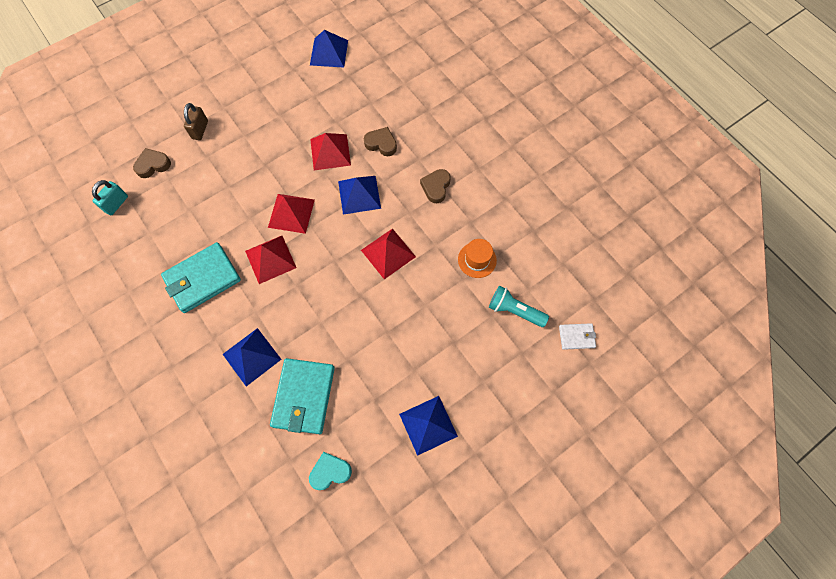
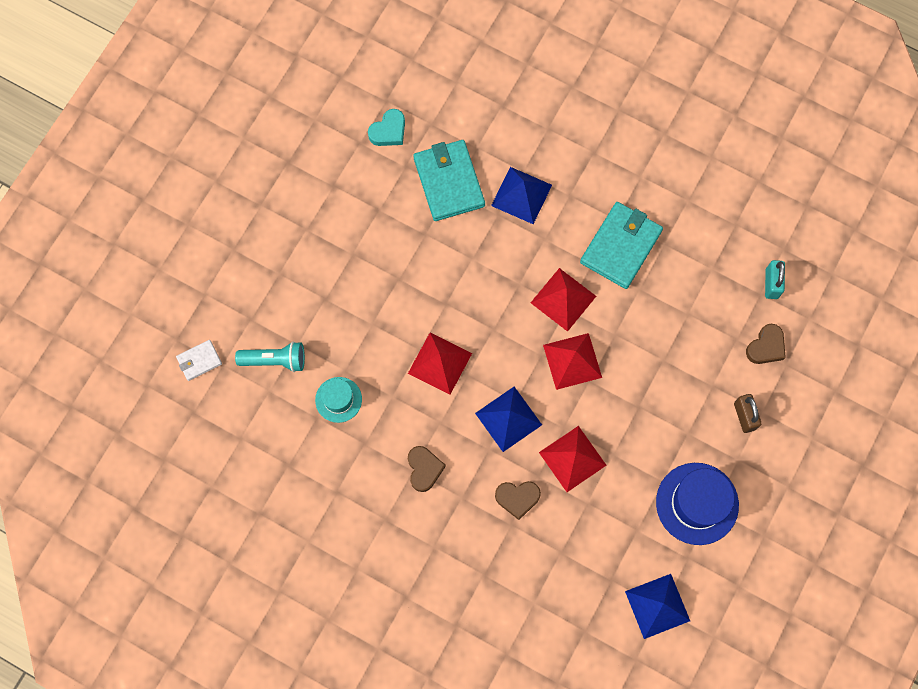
camera: 155 degrees right, 5 degrees up
(267, 94) = (697, 503): none -> blue hat
(428, 425) = (316, 209): blue pyramid -> none
(477, 260) = (338, 399): orange hat -> turquoise hat

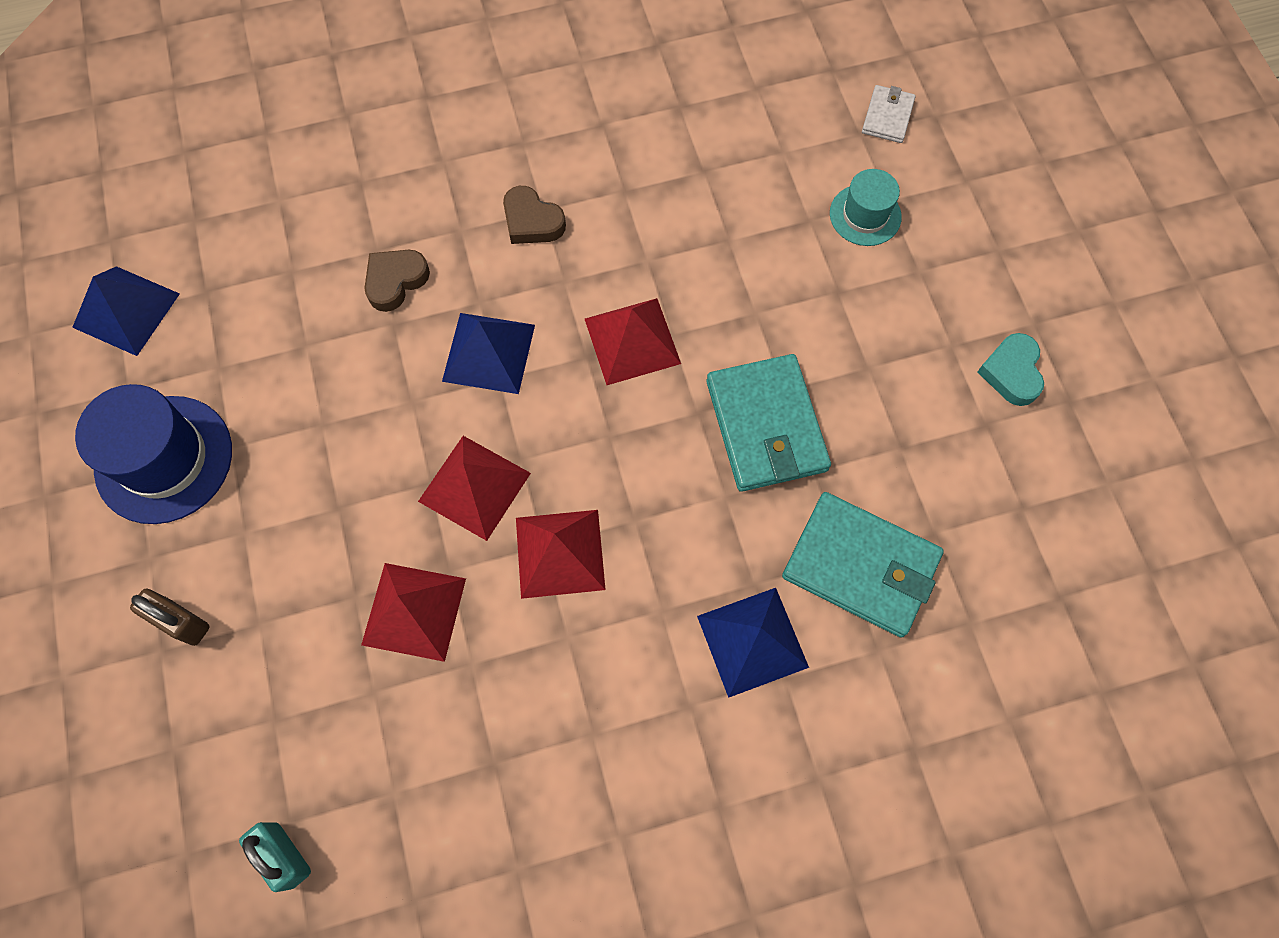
camera: 135 degrees right, 5 degrees down
(275, 360) = (813, 184): turquoise flashlight -> none
(338, 399) = (701, 206): turquoise hat -> turquoise hat (865, 215)
(388, 131) = (1008, 558): turquoise heart -> turquoise heart (1011, 372)
(572, 459) = (368, 376): red pyramid -> red pyramid (414, 611)
(621, 246) = (551, 699): turquoise wallet -> turquoise wallet (766, 426)
(766, 347) = (222, 748): brown heart -> none

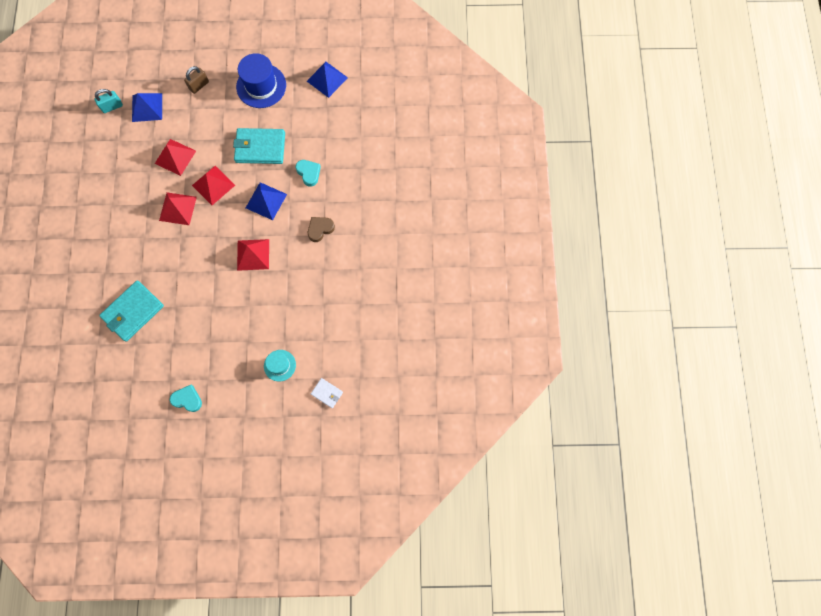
camera: 105 degrees right, 5 degrees up
(395, 281) = (309, 173): brown heart -> turquoise heart
(752, 641) = (121, 265): blue pyramid -> blue pyramid (147, 107)
(766, 426) = (199, 294): turquoise wallet -> turquoise wallet (260, 148)

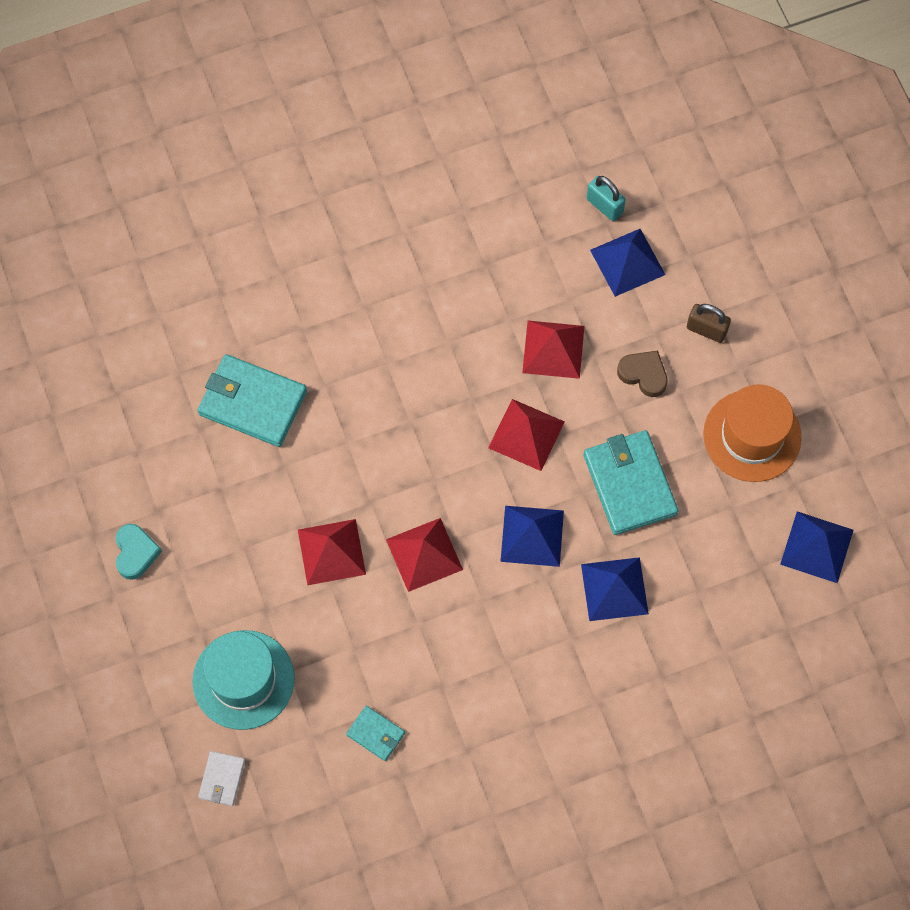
camera: 70 degrees right, 5 degrees down
(177, 208) = (460, 394): red pyramid -> red pyramid (331, 552)
(261, 86) = (752, 436): blue hat -> orange hat
(279, 365) = (243, 680): turquoise hat -> turquoise hat, size x1.73
(309, 173) = (614, 589): turquoise heart -> blue pyramid
(320, 229) = (515, 651): brown heart -> brown heart (643, 374)
(334, 309) = (376, 734): none -> turquoise wallet

